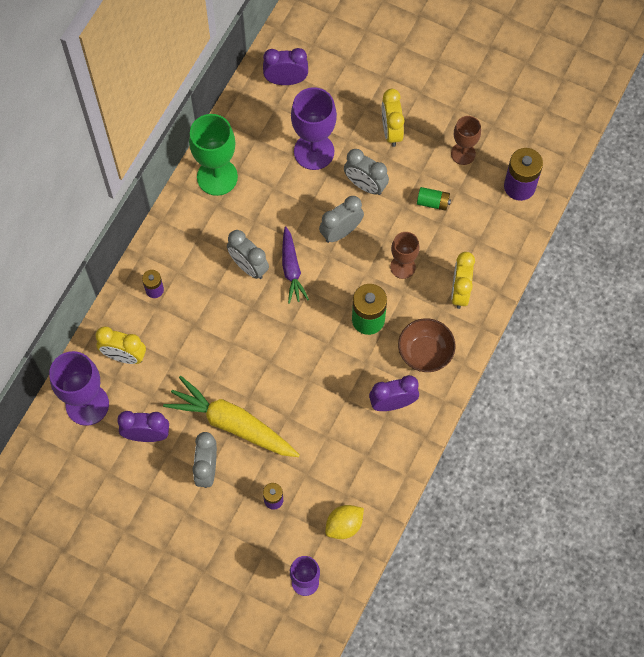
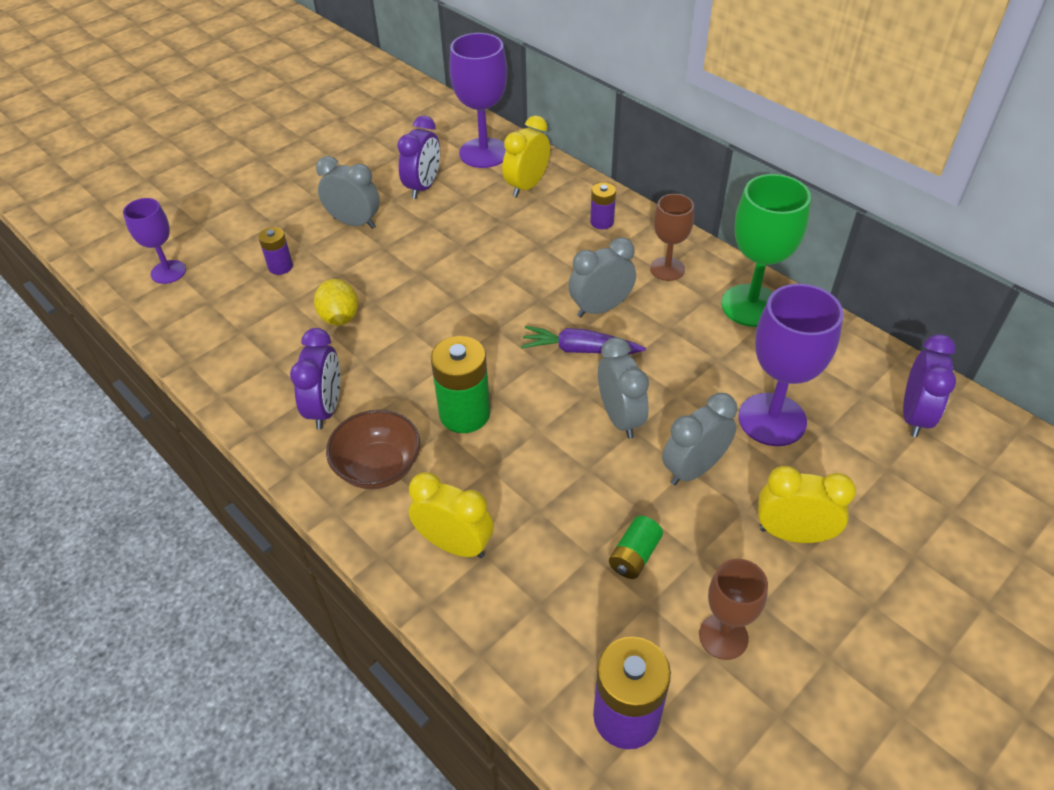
camera: 110 degrees right, 20 degrees down
(232, 424) = (394, 252): yellow carrot -> none
(344, 525) = (204, 319): yellow lemon -> yellow lemon (340, 318)
(402, 267) = (531, 479): brown goblet -> brown goblet (667, 269)

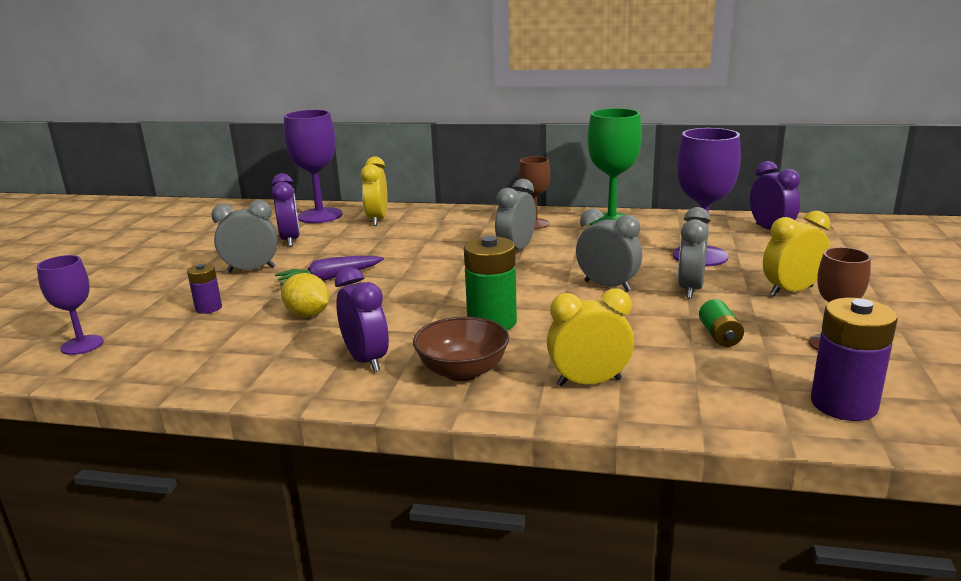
camera: 35 degrees left, 25 degrees down
(580, 350) = (531, 269): purple carrot -> purple carrot (330, 278)
(602, 222) = (458, 219): purple battery -> none

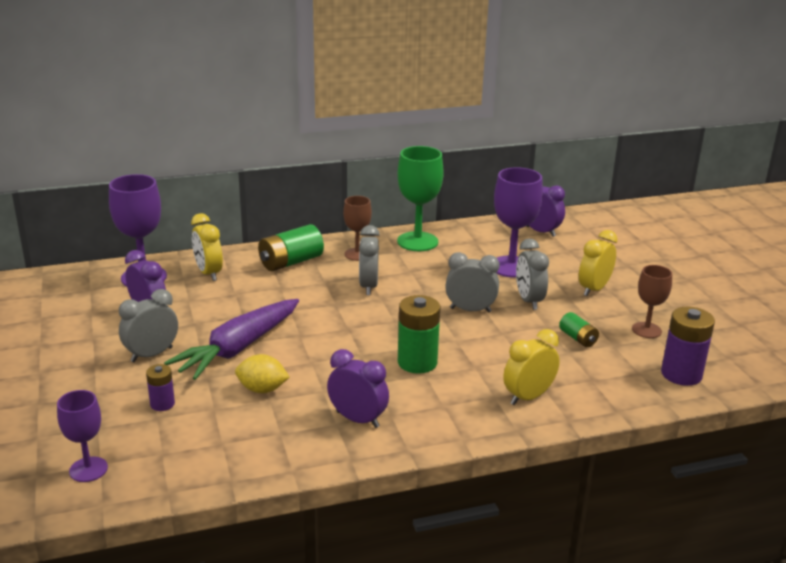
camera: 30 degrees left, 5 degrees up
(330, 278) = (238, 348): purple carrot -> purple carrot, size x1.68
(462, 221) = (291, 262): none -> green battery
(462, 371) = (437, 410): brown bowl -> none

